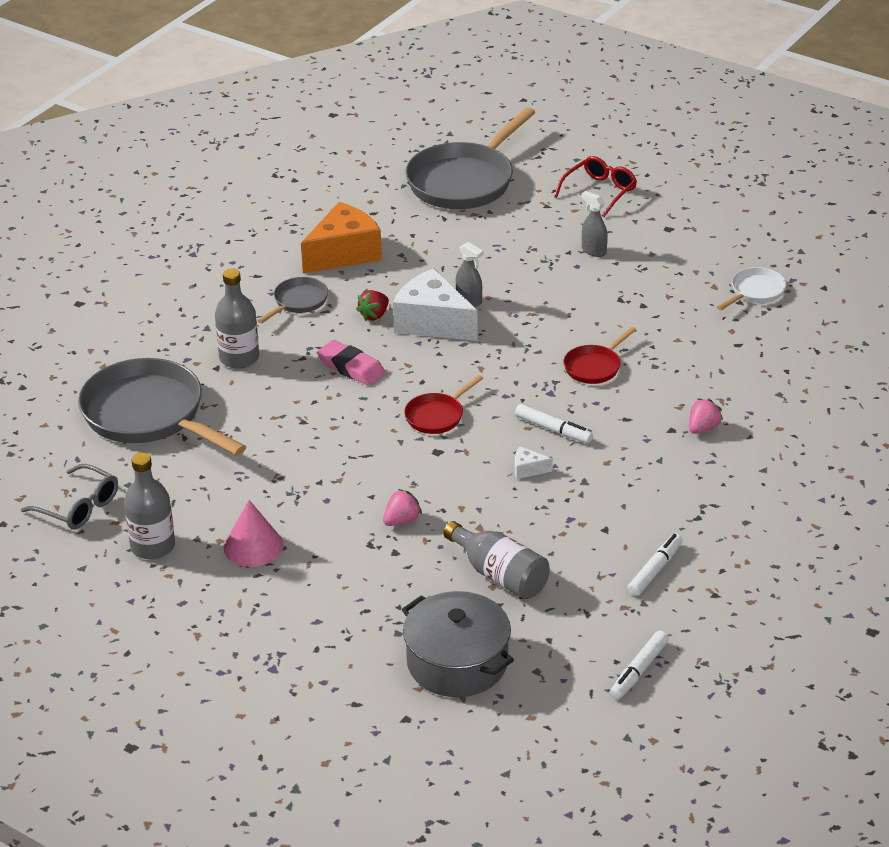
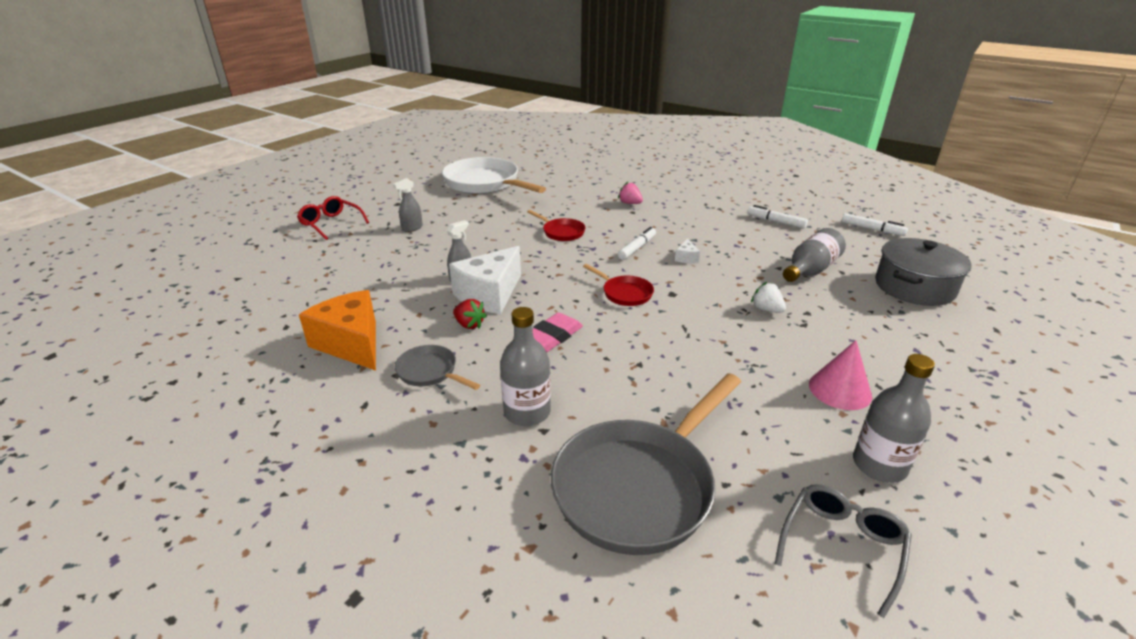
camera: 90 degrees left, 5 degrees down
(402, 520) = (766, 309): pink strawberry -> white strawberry
(464, 181) = (267, 278): grey pan -> none
(755, 292) = (485, 183): white pan -> white pan, size x2.11

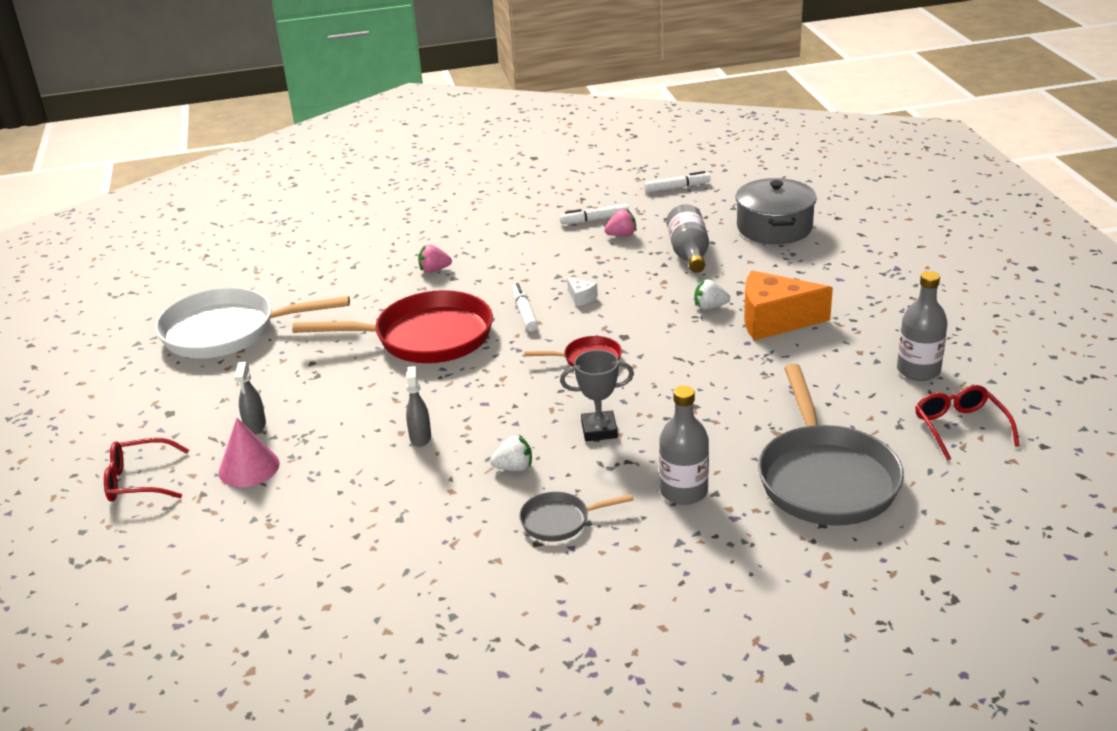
camera: 45 degrees left, 0 degrees up
(351, 343) = (445, 553): orange cheese -> orange cheese (774, 321)
(469, 324) = (514, 468): red strawberry -> white strawberry
(490, 295) = (479, 434): white cheese -> none
(552, 337) = (599, 430): pink eraser -> grey trophy
(561, 232) = (426, 338): red pan -> red pan, size x2.11
(779, 237) = (621, 235): none -> pink strawberry
(840, 390) = (837, 337): pink cone -> pink cone (249, 468)
(841, 547) = (960, 428): grey glasses -> red glasses

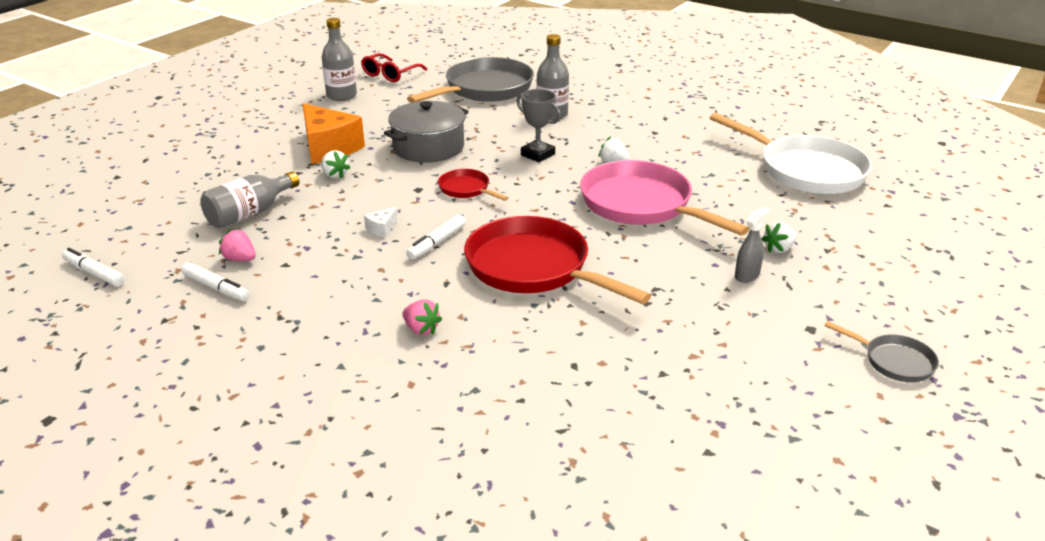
camera: 135 degrees left, 0 degrees up
(140, 480) = (871, 284): red glasses -> none
(227, 331) = (686, 388): white pan -> white pan (805, 170)
(249, 468) = (778, 249): pink cone -> white strawberry
(420, 437) = (641, 205): grey spray bottle -> pink pan
(559, 521) = (629, 133): grey pan -> grey pan (894, 361)
(581, 298) = (382, 229): white cheese -> white cheese turned 150 degrees counterclockwise
(774, 227) = (160, 195): grey pot -> grey pot (428, 147)

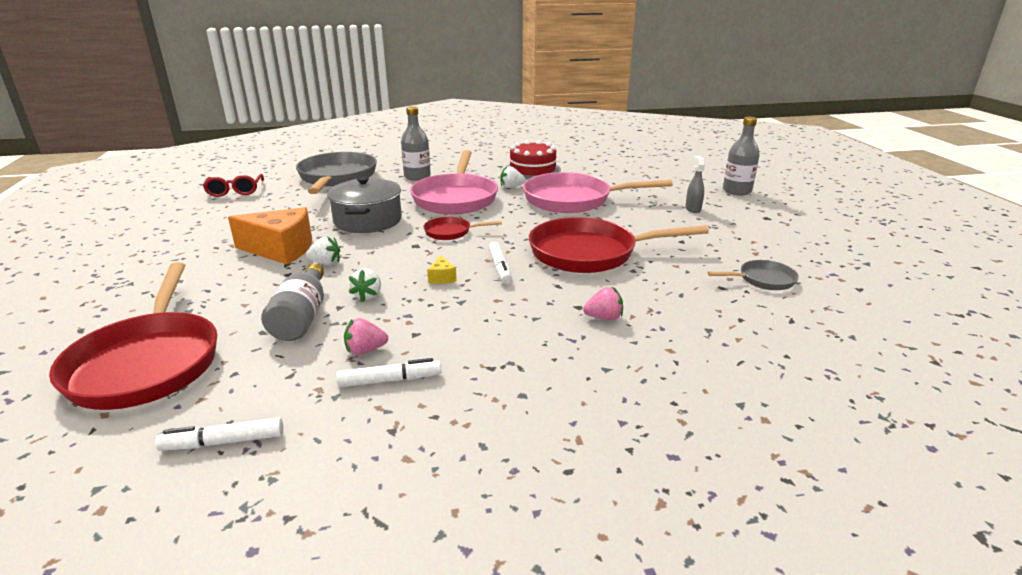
camera: 45 degrees left, 5 degrees down
(138, 201) = (147, 363): none -> red pan
(341, 95) = (216, 215): grey bottle -> grey bottle (737, 191)
(382, 229) = (442, 278): white cheese -> yellow cheese
(537, 154) = (455, 198): grey trophy -> pink pan
(679, 150) = (532, 169): none -> red cake
(778, 249) = (678, 192): white strawberry -> white strawberry (368, 295)
(805, 170) = (612, 158): white pan -> none
(894, 361) = (820, 215): grey pan -> grey pan (763, 280)

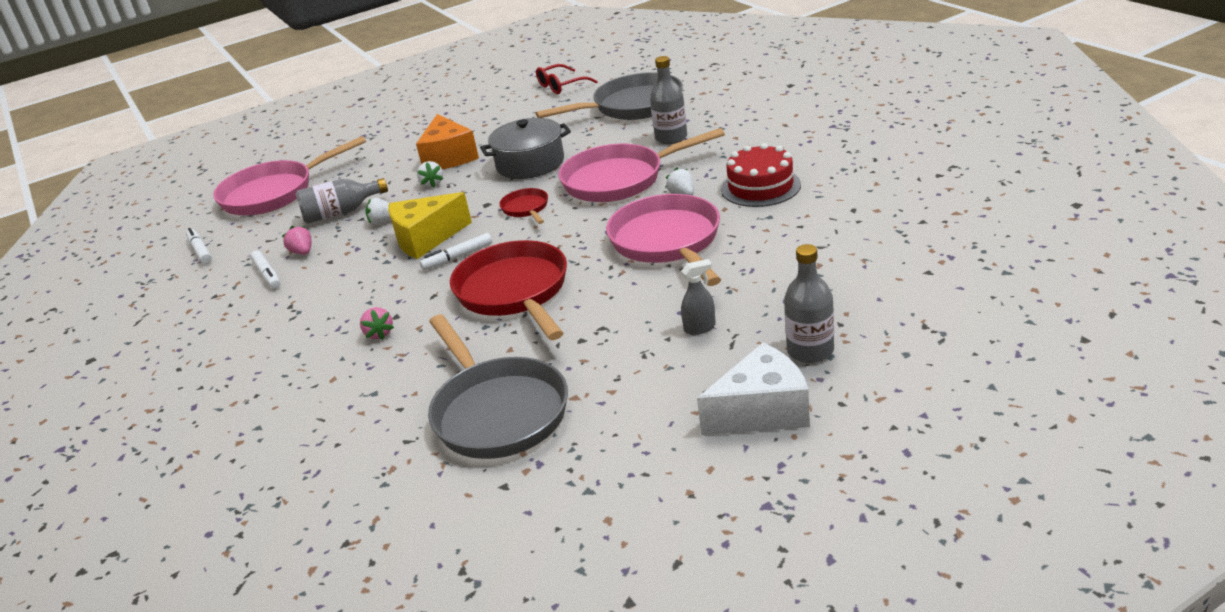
camera: 75 degrees right, 5 degrees up
(147, 363) = (274, 193): red pan -> pink pan
(442, 278) = (426, 239): yellow cheese -> yellow cheese, size x2.44
(763, 280) = (497, 412): grey pan -> grey pan, size x2.11
(793, 210) = (762, 411): none -> white cheese

